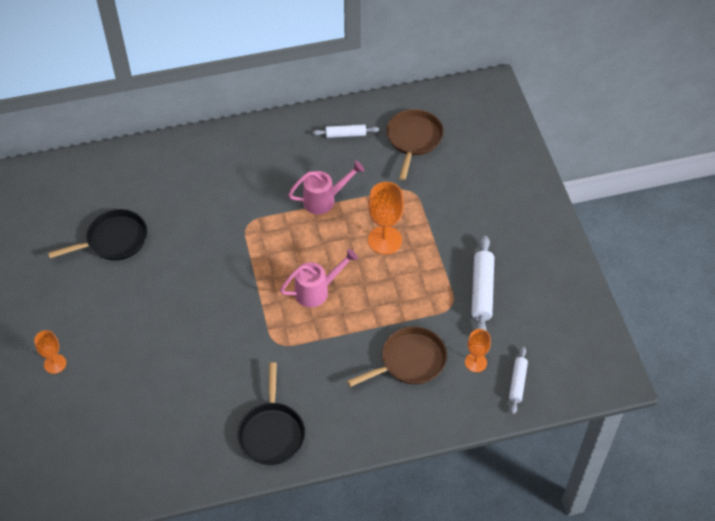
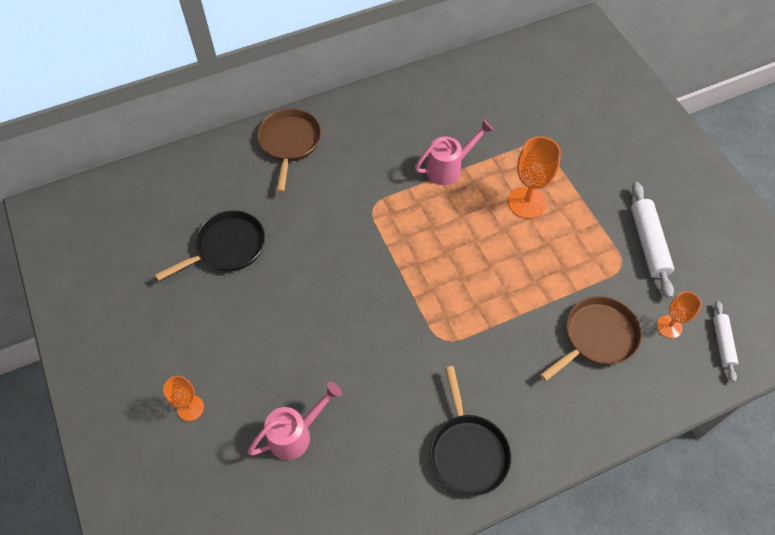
camera: 10 degrees left, 5 degrees up
(317, 290) = (471, 271): pink watering can -> pink watering can (296, 434)
(346, 134) = (451, 95): white rolling pin -> none
(413, 139) = (523, 90): brown pan -> brown pan (289, 143)

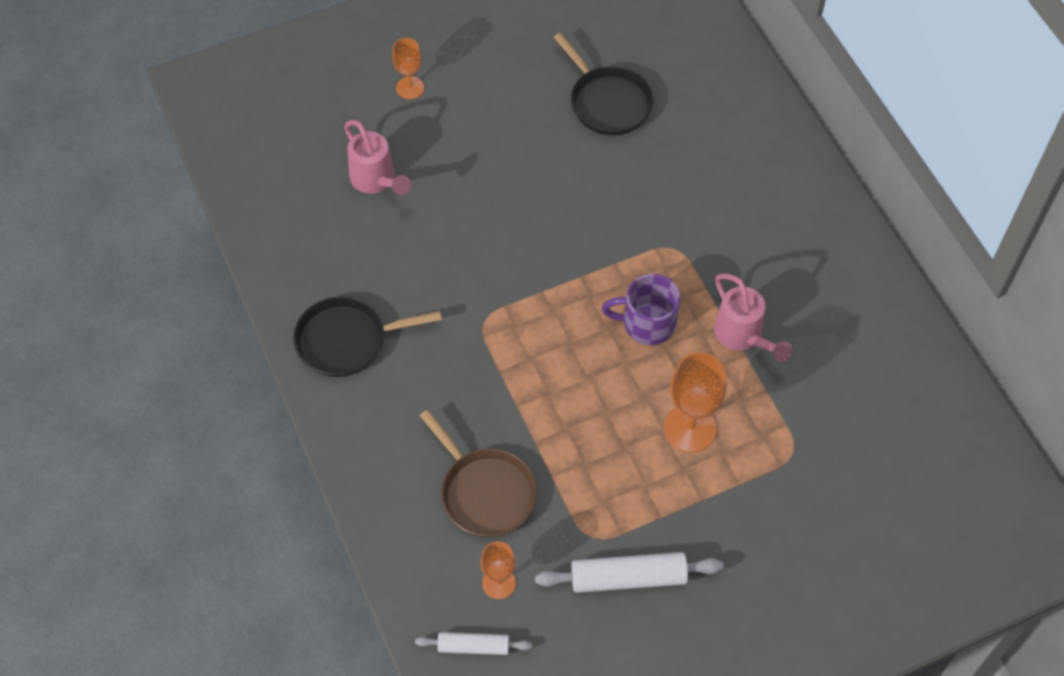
camera: 90 degrees right, 0 degrees up
(289, 143) = (770, 154): brown pan -> none
(441, 226) = (646, 324): none -> purple mug

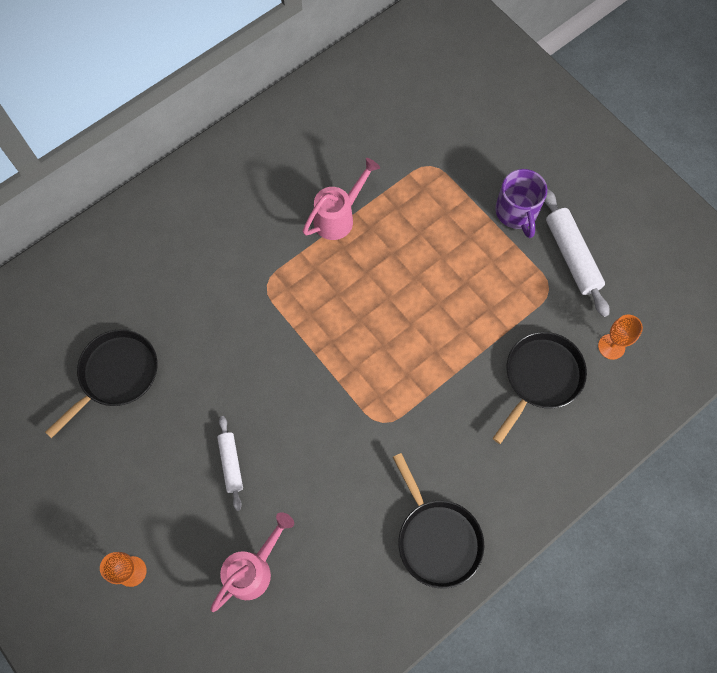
camera: 105 degrees left, 10 degrees up
(473, 646) = (668, 351): white rolling pin -> white rolling pin (231, 464)
(485, 492) = (540, 377): brown pan -> black pan
(646, 324) = (347, 290): purple mug -> purple mug (517, 213)
(690, 428) = (433, 239): orange goblet -> none

